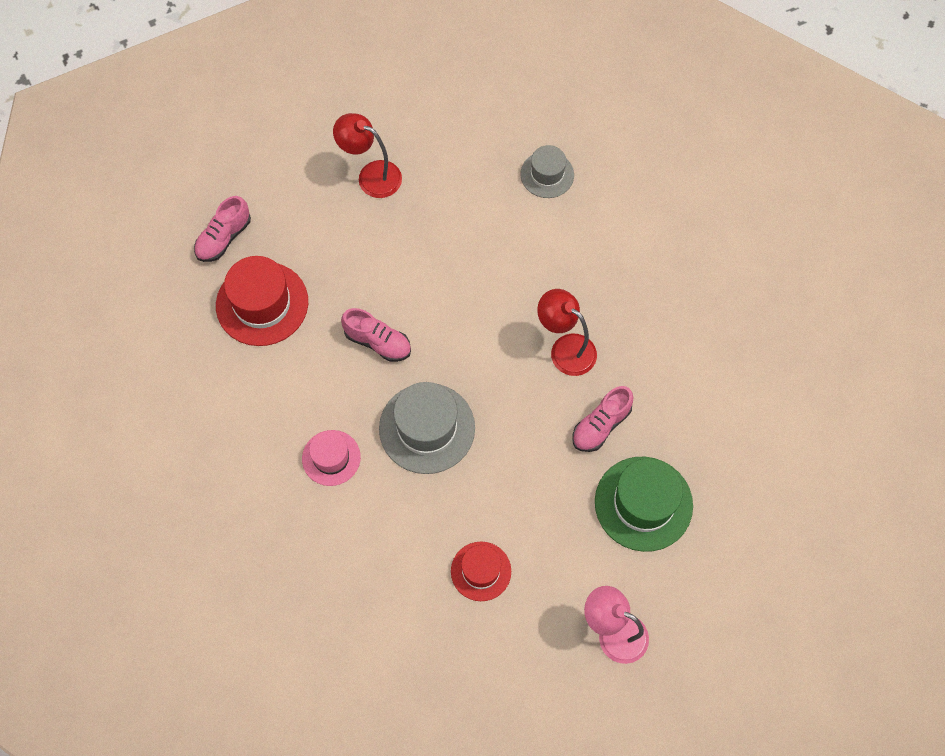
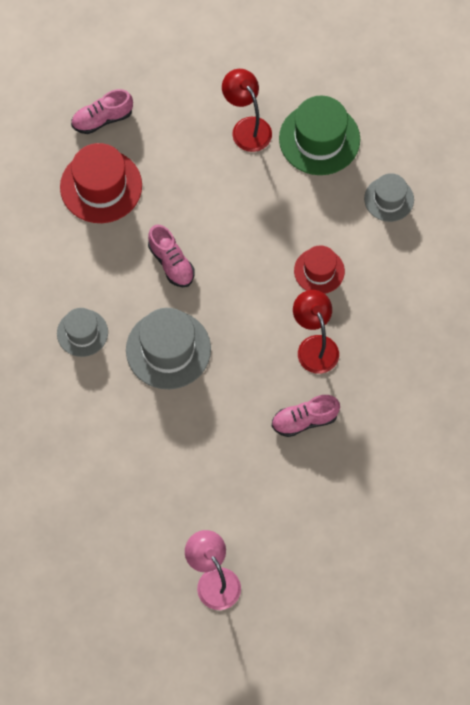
camera: 30 degrees right, 0 degrees up
(331, 458) = (82, 333): pink hat -> grey hat
(481, 571) = (142, 479): red hat -> red hat (319, 271)
(643, 503) = (299, 498): green hat -> green hat (319, 139)

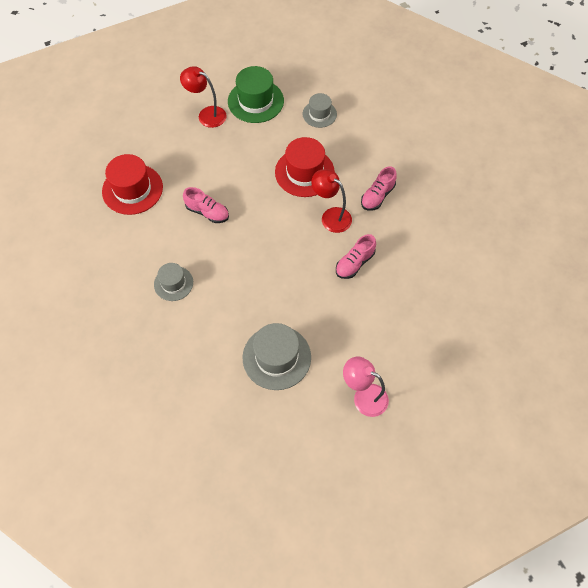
camera: 30 degrees left, 5 degrees down
(102, 119) = (110, 150): pink shoe -> pink shoe (377, 196)
(168, 349) = (238, 265): grey hat -> grey hat (276, 357)
(319, 271) = (304, 172): red hat -> red hat, size x1.65

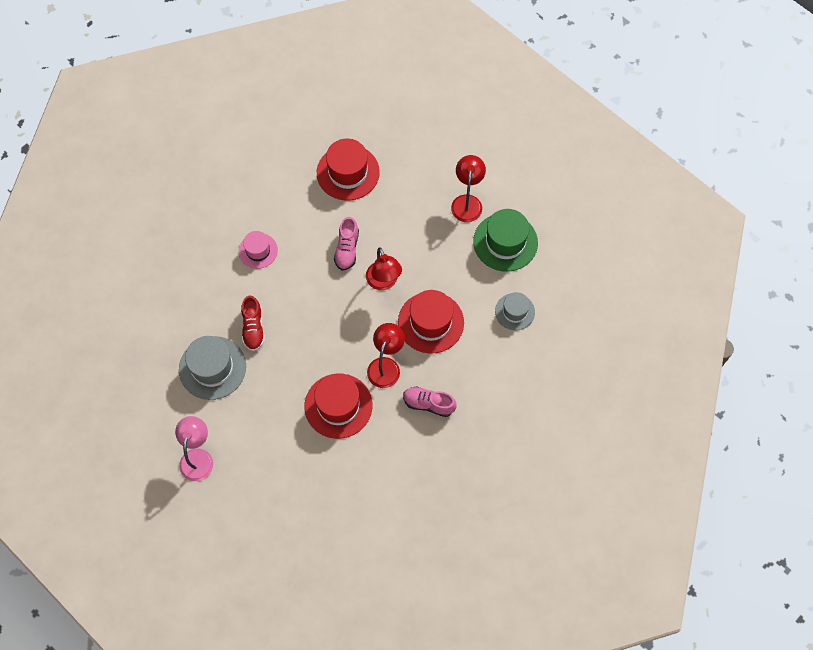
camera: 70 degrees right, 5 degrees up
(173, 283) = (258, 251): grey hat -> pink hat
(250, 310) = (253, 328): none -> red shoe
(252, 194) = (384, 282): none -> red lamp
(354, 263) = (338, 406): pink shoe -> red hat

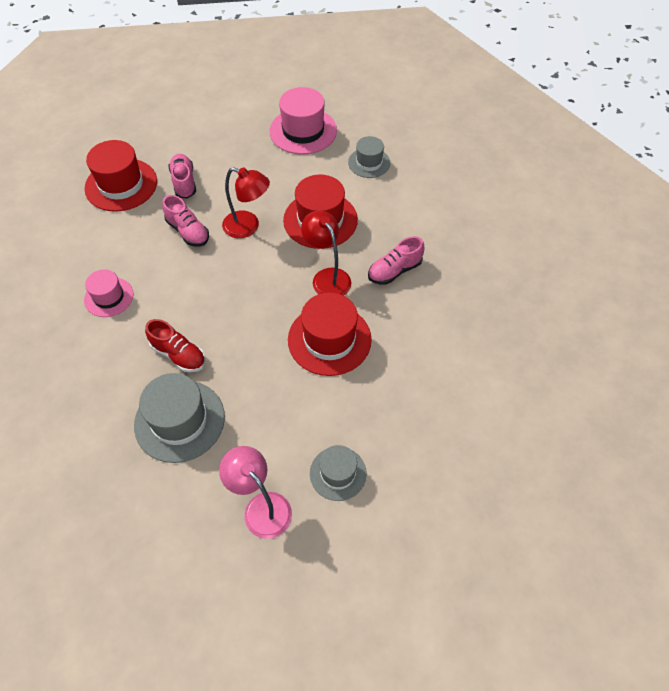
camera: 50 degrees left, 10 degrees down
(251, 482) = (338, 473): none -> grey hat
(385, 208) = (184, 182): none -> pink shoe
(467, 202) = (242, 131): red lamp -> none
(505, 242) = (303, 131): green hat -> pink hat

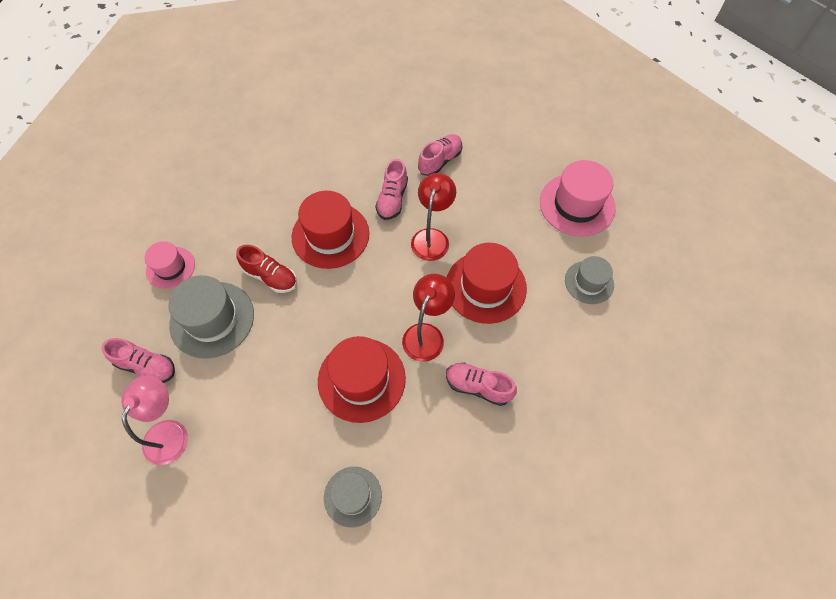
camera: 55 degrees right, 5 degrees up
(109, 297) = (290, 193): pink hat -> pink hat (170, 267)
(121, 185) = (401, 123): red hat -> red hat (330, 235)
(178, 354) = (270, 276): red shoe -> red shoe turned 60 degrees counterclockwise
(180, 498) = (146, 366): none -> pink shoe
(248, 227) = (432, 237): red lamp -> red lamp turned 150 degrees counterclockwise
(338, 473) = (233, 473): grey hat -> grey hat (352, 496)

